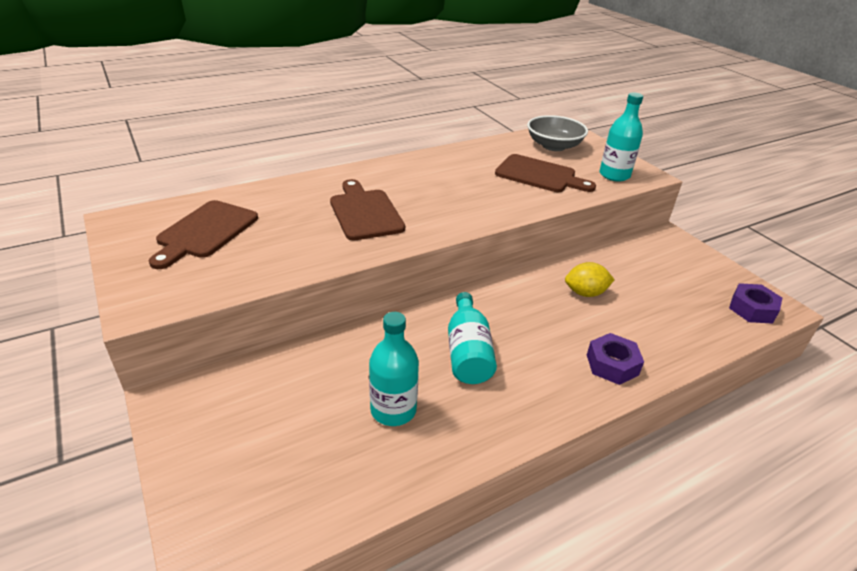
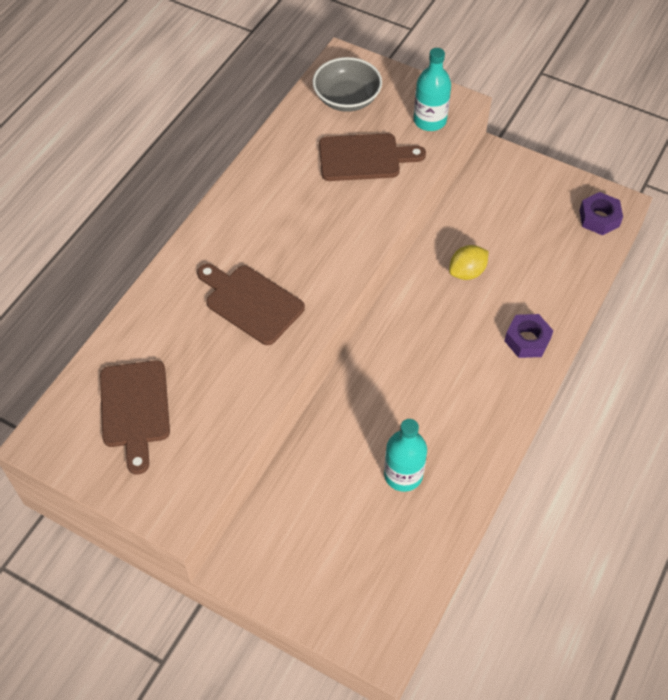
camera: 30 degrees left, 20 degrees up
(468, 352) = (418, 390): turquoise bottle -> none

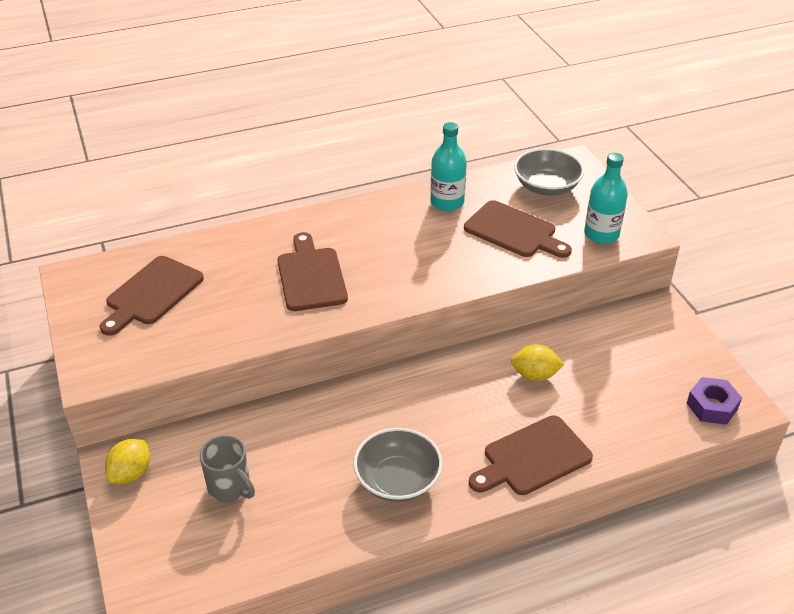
camera: 40 degrees right, 15 degrees down
(261, 568) = (131, 473): none -> yellow lemon
(349, 521) = (230, 488): none -> grey mug
(403, 475) = (310, 485): turquoise bottle -> turquoise bottle (447, 202)
(458, 424) = (397, 480): none -> grey bowl
(527, 340) = (532, 457): purple nut -> brown cutting board

